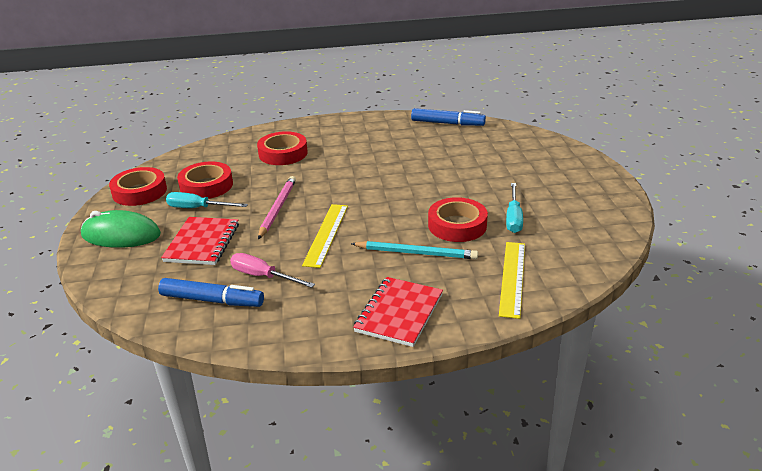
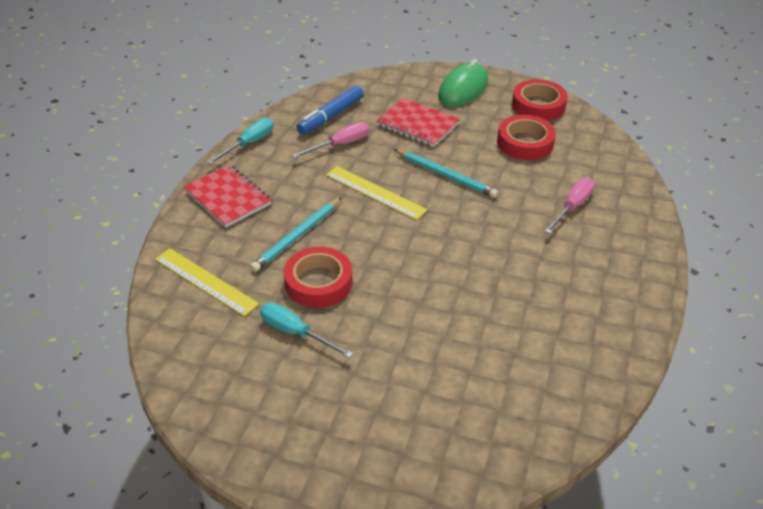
camera: 115 degrees right, 10 degrees up
(198, 208) = (481, 131): turquoise screwdriver -> turquoise screwdriver (249, 144)
(277, 208) = (446, 175): pink pencil -> turquoise pencil
(283, 153) = (572, 207): red tape -> pink screwdriver
(447, 123) = (586, 389): blue marker -> none

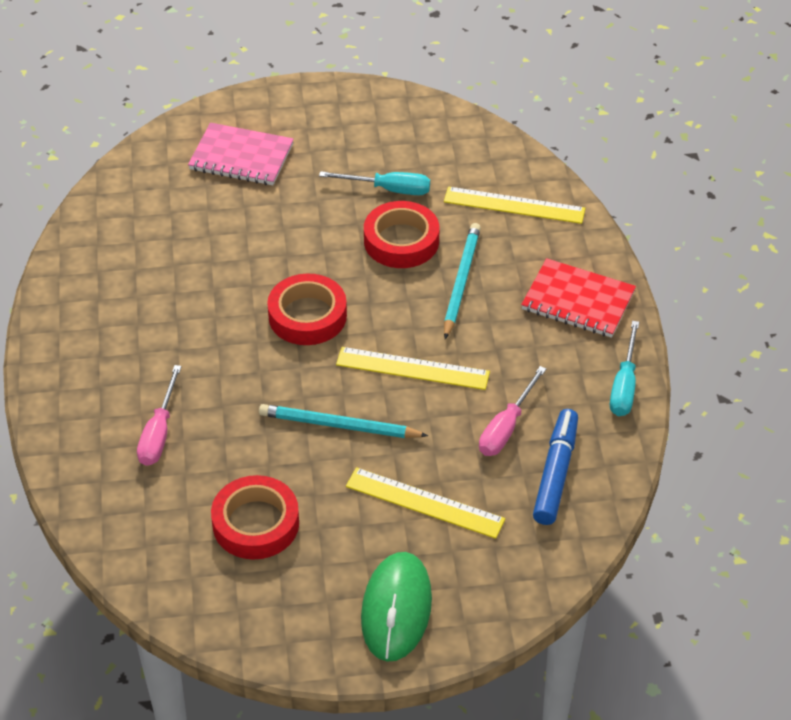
camera: 155 degrees right, 5 degrees up
(412, 420) = (241, 157): none -> pink notebook
(417, 125) = (424, 503): red notebook -> yellow ruler
(538, 105) = (262, 614): red tape -> red tape (307, 316)

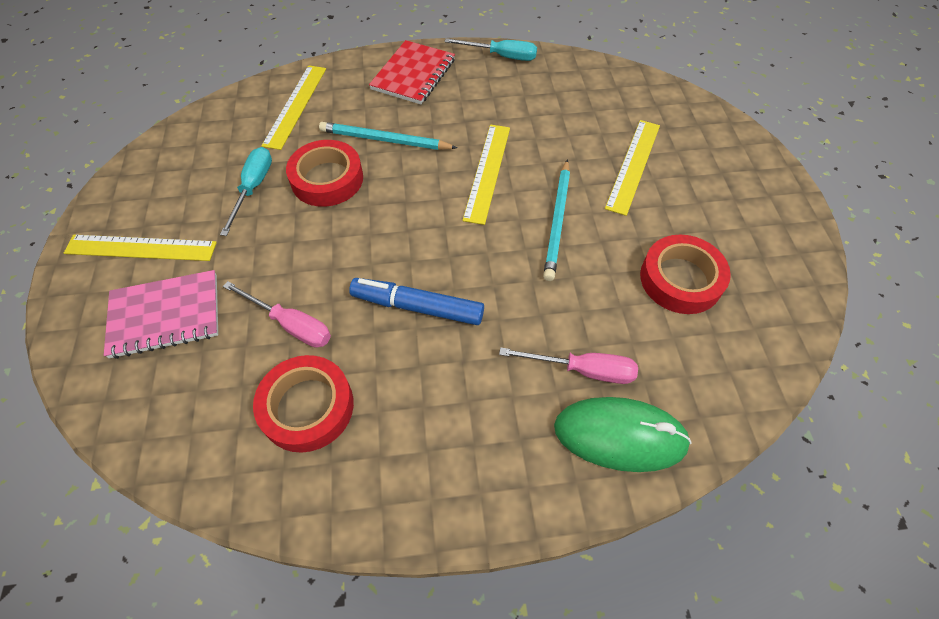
camera: 90 degrees left, 10 degrees up
(241, 157) = (165, 316): pink notebook -> pink notebook turned 60 degrees clockwise
(307, 316) = (420, 248): red tape -> red tape (307, 407)
(315, 129) = (141, 248): none -> yellow ruler
(396, 609) = (742, 182): green mouse -> green mouse (620, 435)
(506, 427) = (548, 117): pink screwdriver -> pink screwdriver (290, 324)
(555, 473) = (590, 93): blue marker -> blue marker (417, 307)

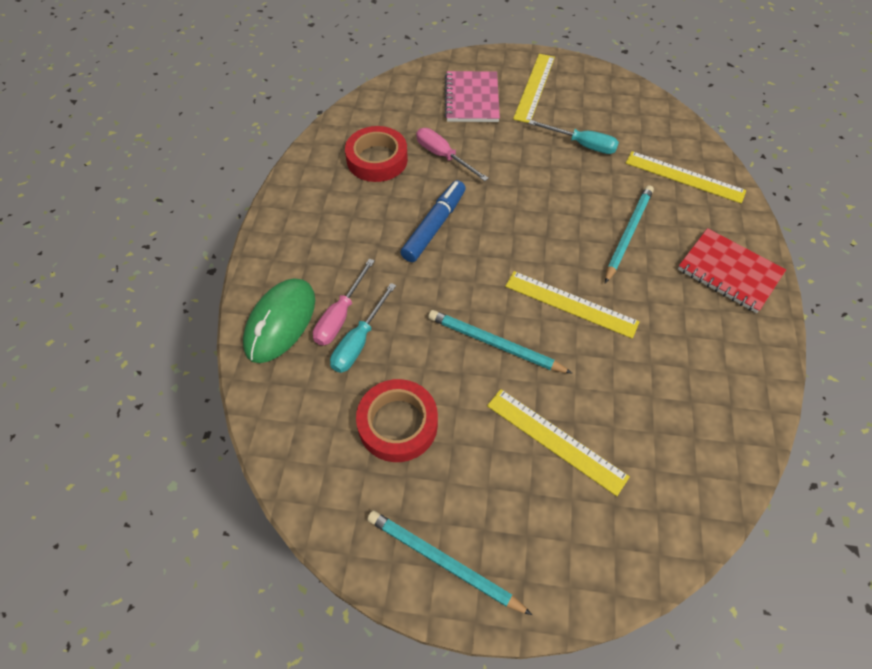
camera: 105 degrees right, 0 degrees up
(290, 324) = (443, 156): pink screwdriver -> pink screwdriver turned 90 degrees clockwise
(327, 179) = (583, 189): red tape -> none
(501, 56) = (763, 362): turquoise screwdriver -> turquoise screwdriver (359, 341)
(776, 219) = (443, 562): none -> turquoise pencil

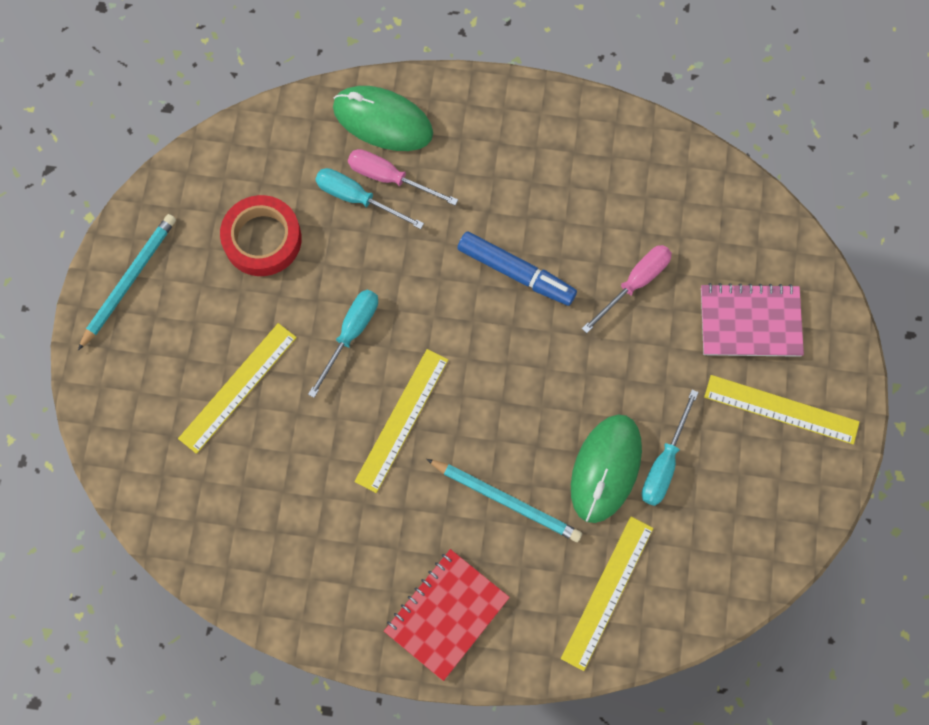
camera: 90 degrees right, 15 degrees up
(377, 159) = (626, 204): red tape -> none
(495, 344) = (351, 334): turquoise pencil -> turquoise screwdriver
(591, 175) = (606, 469): none -> green mouse

